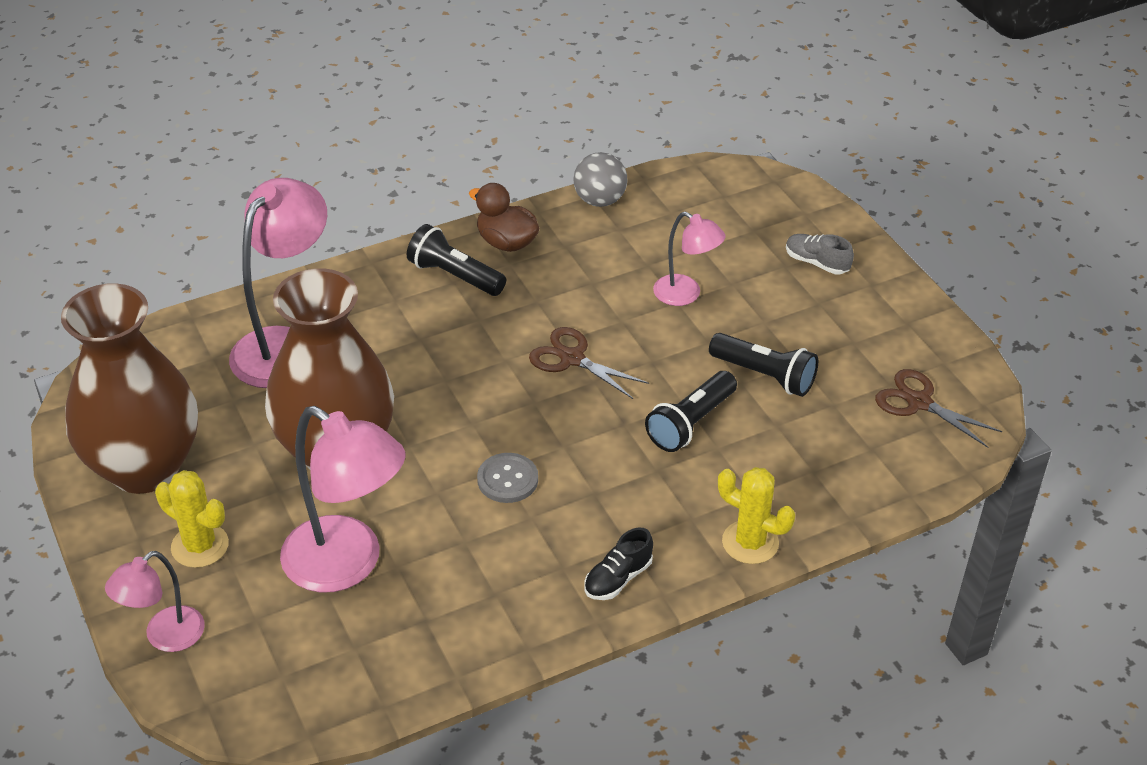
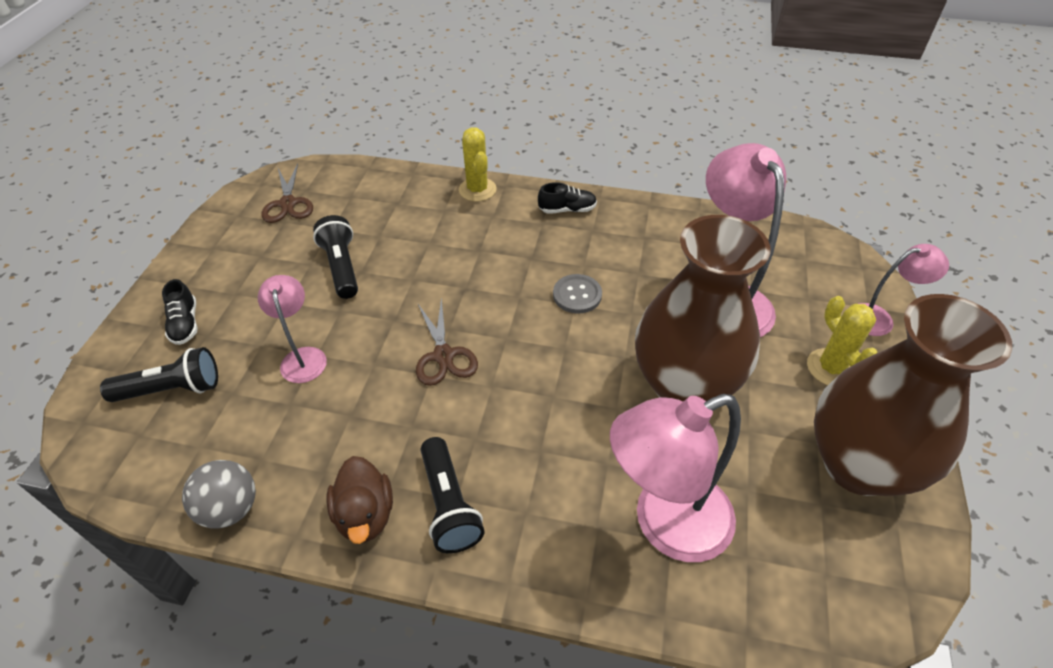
camera: 140 degrees left, 5 degrees up
(690, 423) = (425, 265): black flashlight -> black flashlight (172, 389)
(816, 263) = (185, 324): grey shoe -> black shoe

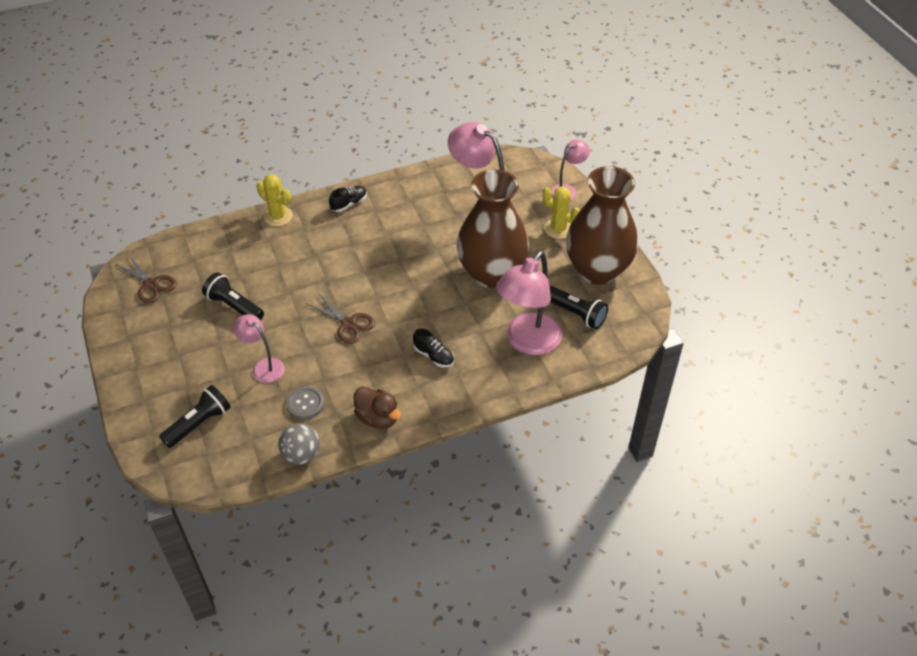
camera: 35 degrees left, 0 degrees up
(185, 324) = (164, 388): black shoe -> black shoe (434, 356)
(449, 505) = (417, 391): black flashlight -> black flashlight (575, 313)
(577, 295) = (397, 253): grey button -> grey button (305, 403)

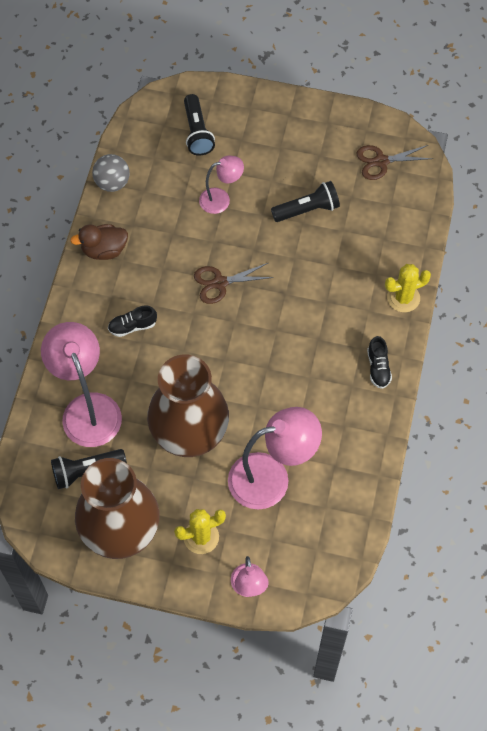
camera: 125 degrees right, 15 degrees up
(305, 403) = (159, 209): grey button -> none

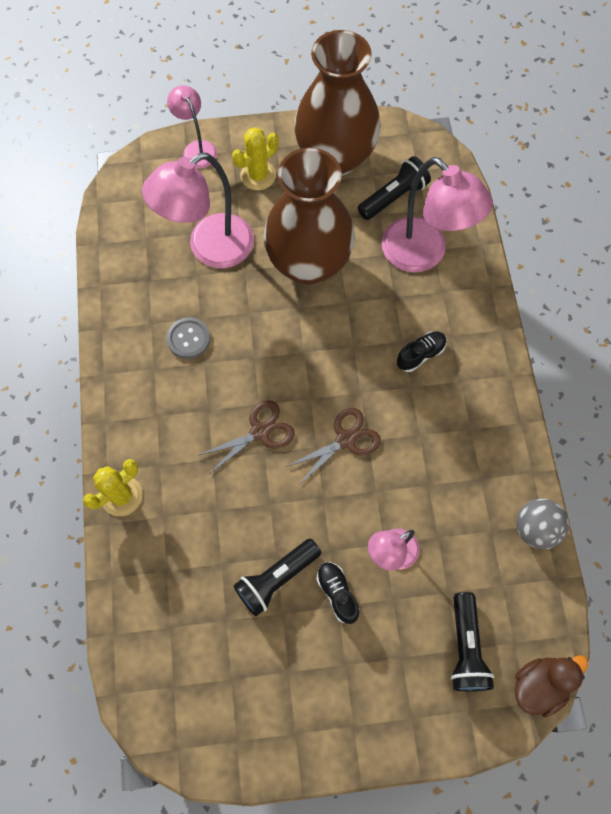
camera: 160 degrees right, 5 degrees up
(104, 250) = (498, 434): brown duck -> brown duck (539, 685)
(197, 132) = (465, 647): black flashlight -> black flashlight turned 150 degrees counterclockwise
(316, 401) = (188, 339): none -> grey button
(378, 368) = (130, 399): black shoe -> black shoe (337, 593)
(381, 161) = (201, 693): brown scissors -> brown scissors (260, 432)

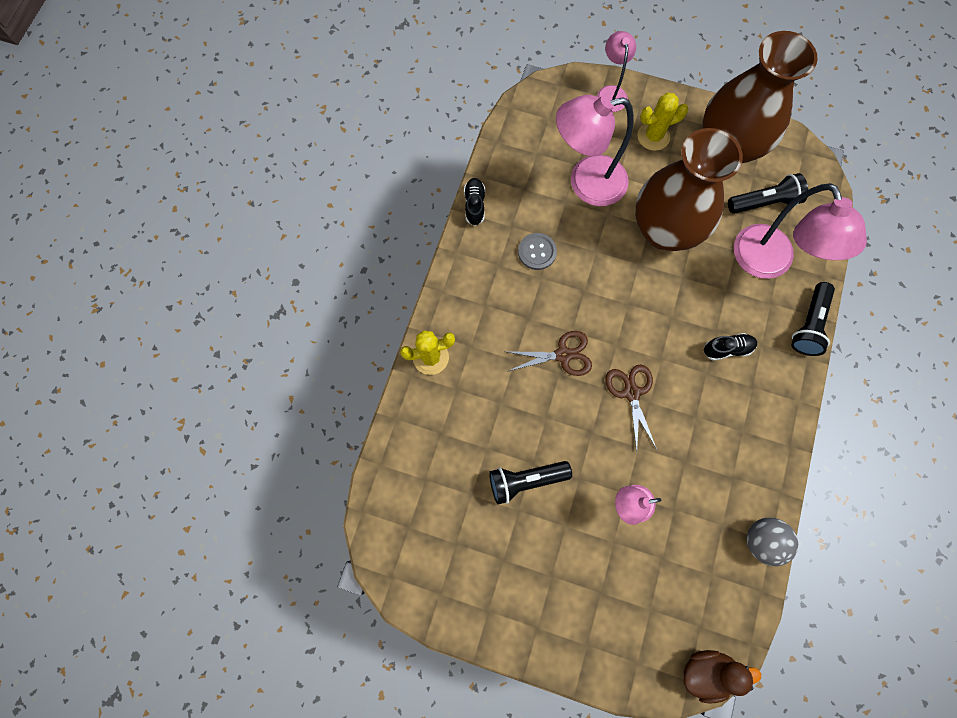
camera: 25 degrees right, 5 degrees up
(337, 593) = (570, 515): black shoe -> black shoe (474, 205)
(345, 439) = (631, 393): brown scissors -> brown scissors turned 90 degrees counterclockwise
(465, 647) = (657, 610): black flashlight -> black flashlight (808, 324)

